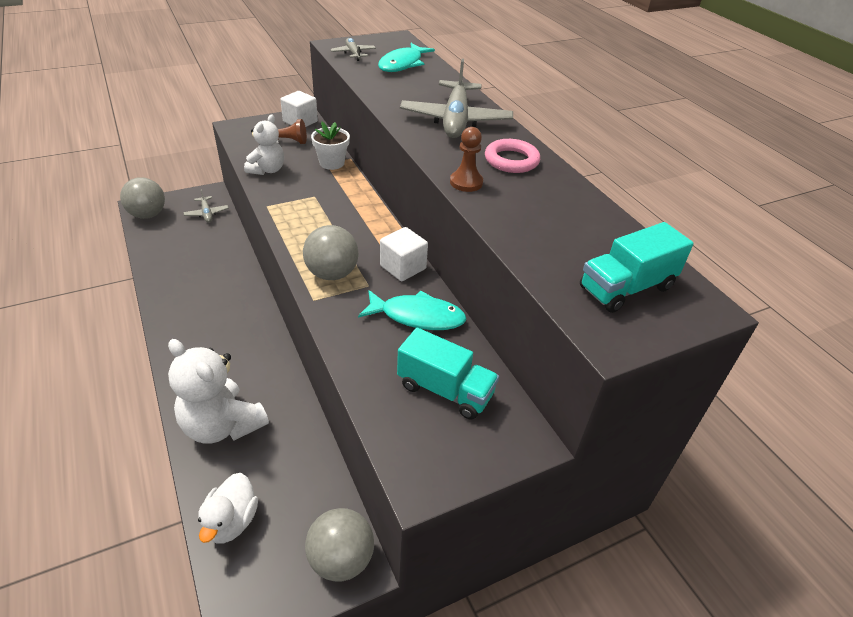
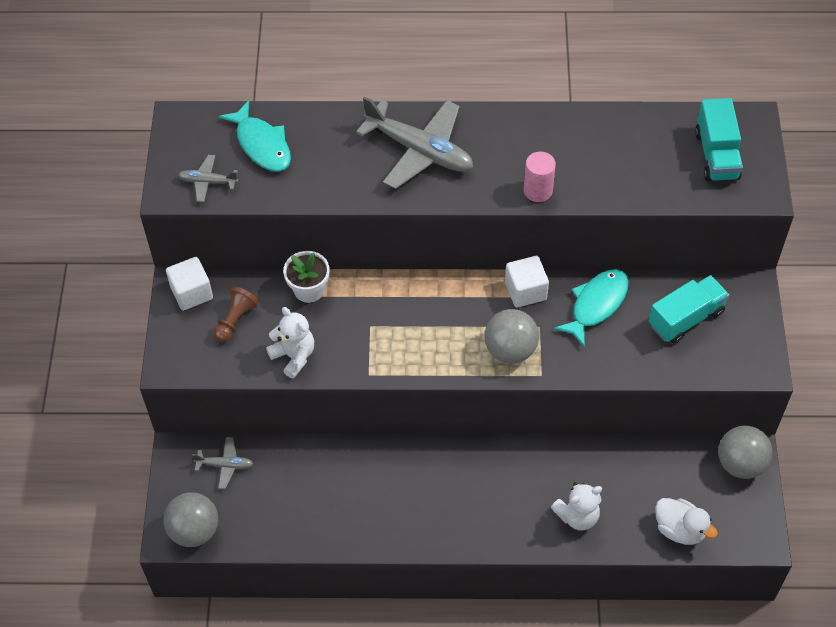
camera: 60 degrees left, 15 degrees up
(222, 425) = (577, 516): white teddy bear -> white teddy bear, size x0.62
(466, 182) = (538, 190): brown pawn -> pink cylinder
(511, 160) = (515, 141): pink ring -> none

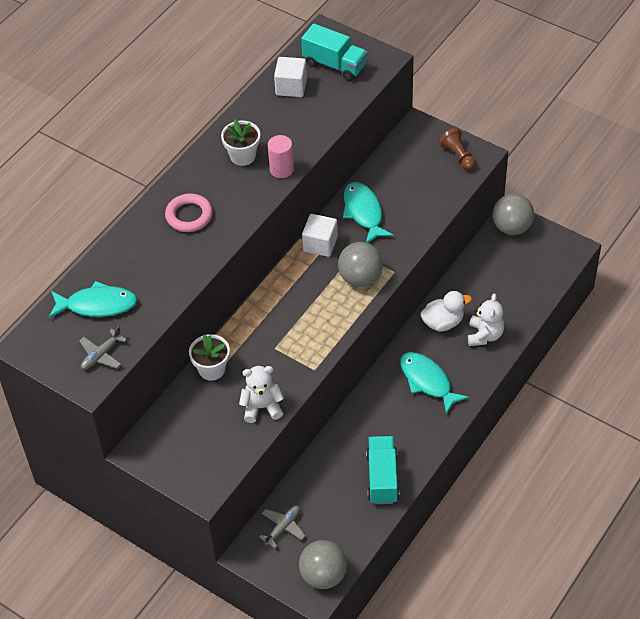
camera: 55 degrees left, 5 degrees down
(191, 293) = (151, 445): white cube -> white cube (291, 87)
(235, 320) = (200, 428): brown pawn -> brown pawn (458, 156)
(420, 151) = (189, 216): grey plane -> pink ring
(480, 494) = (427, 381): none -> turquoise fish
(529, 149) = (242, 156): none -> white flower pot
(680, 529) = (535, 286): white duck -> white duck (443, 322)
(686, 318) = (413, 172): turquoise truck -> turquoise truck (382, 478)

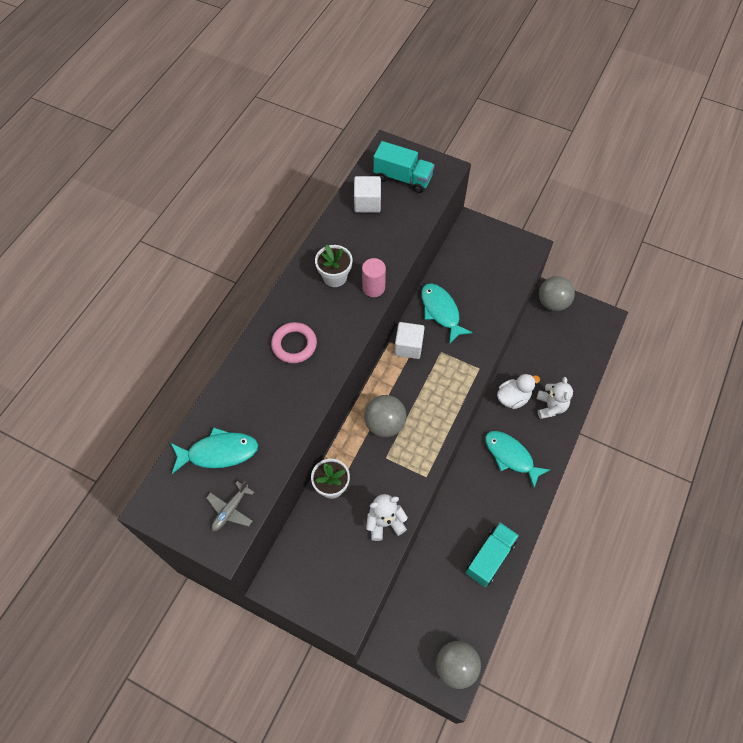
camera: 10 degrees left, 10 degrees up
(283, 527) = (411, 620): grey plane -> none
(360, 278) = (450, 377): grey ball -> grey ball (385, 424)
(382, 478) = (490, 557): turquoise truck -> turquoise truck turned 45 degrees clockwise
(458, 156) = (512, 250): brown pawn -> none

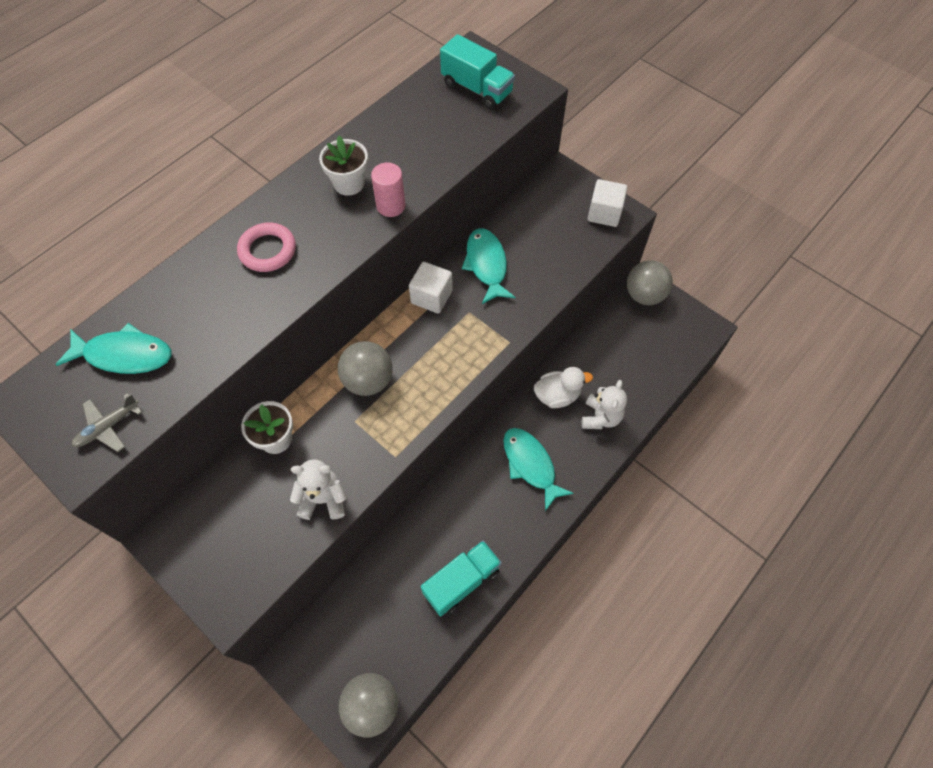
camera: 15 degrees right, 0 degrees up
(367, 203) = (422, 108): white cube -> white cube (604, 213)

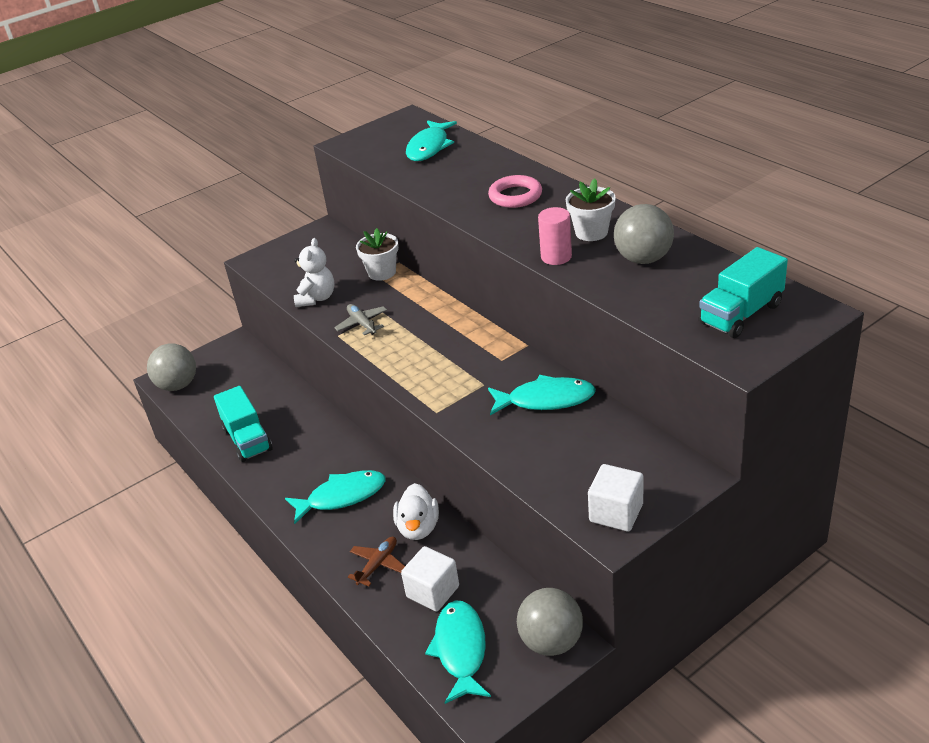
camera: 105 degrees right, 25 degrees down
(108, 427) = (370, 149): grey plane -> grey plane (362, 324)
(368, 381) = (421, 319): grey ball -> grey ball (643, 259)
(431, 297) = (510, 358): white cube -> white cube (433, 592)
(600, 417) = (378, 564): white teddy bear -> brown plane
(664, 346) = (461, 650): none -> turquoise fish

